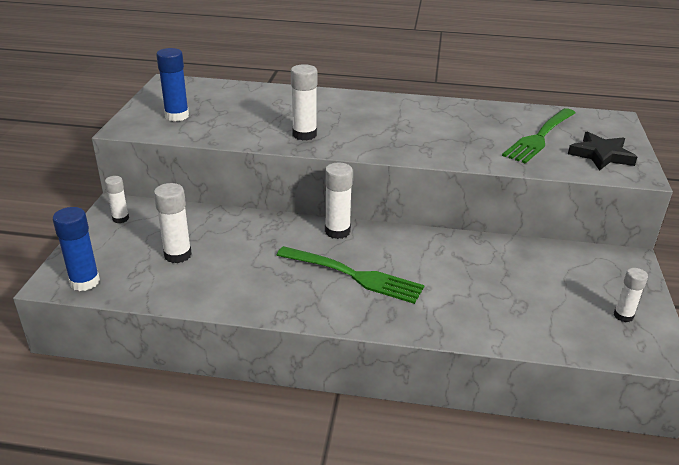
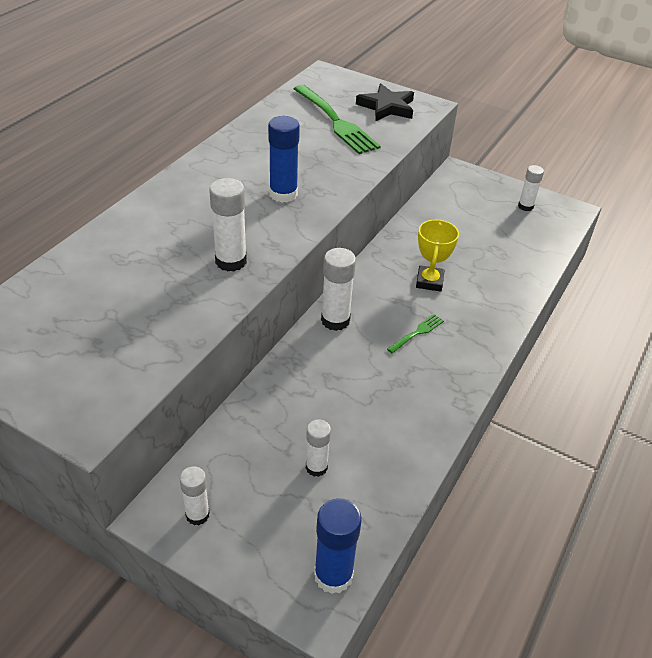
camera: 70 degrees left, 10 degrees up
(177, 116) = (89, 362): blue glue stick -> blue glue stick (283, 194)
(177, 255) = (316, 467): white glue stick -> white glue stick, size x0.64
(353, 275) = (417, 333): green fork -> green fork, size x0.46
(429, 270) = (429, 281): none -> yellow trophy

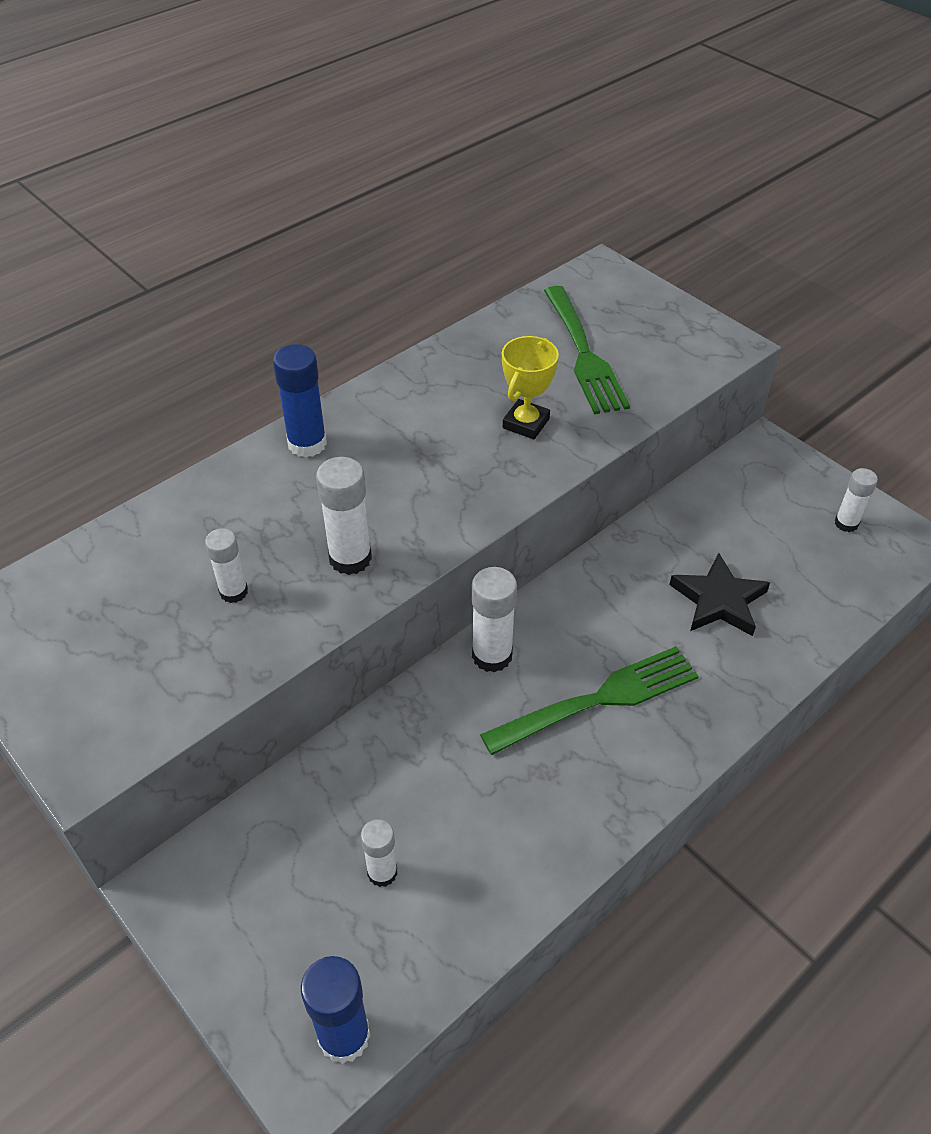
camera: 20 degrees right, 5 degrees up
(197, 515) = (210, 900): white glue stick -> white glue stick (233, 592)
(283, 194) = (462, 464): blue glue stick -> blue glue stick (307, 444)
(387, 107) = (668, 339): black star -> black star (718, 600)
(417, 333) = (597, 700): green fork -> green fork, size x2.19
(429, 281) = (648, 621): yellow trophy -> yellow trophy (526, 423)

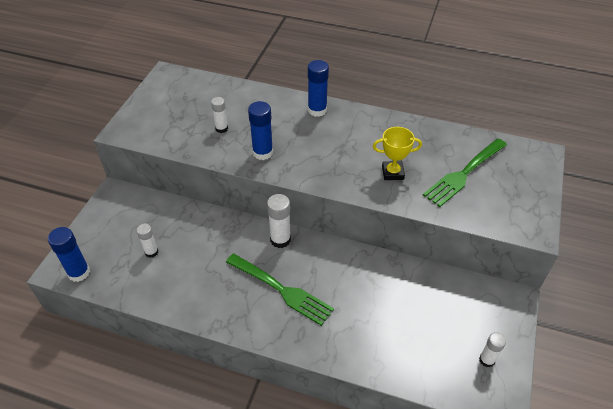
camera: 60 degrees right, 0 degrees up
(350, 558) = (262, 152): white glue stick -> blue glue stick
(718, 600) = (379, 316): black star -> none

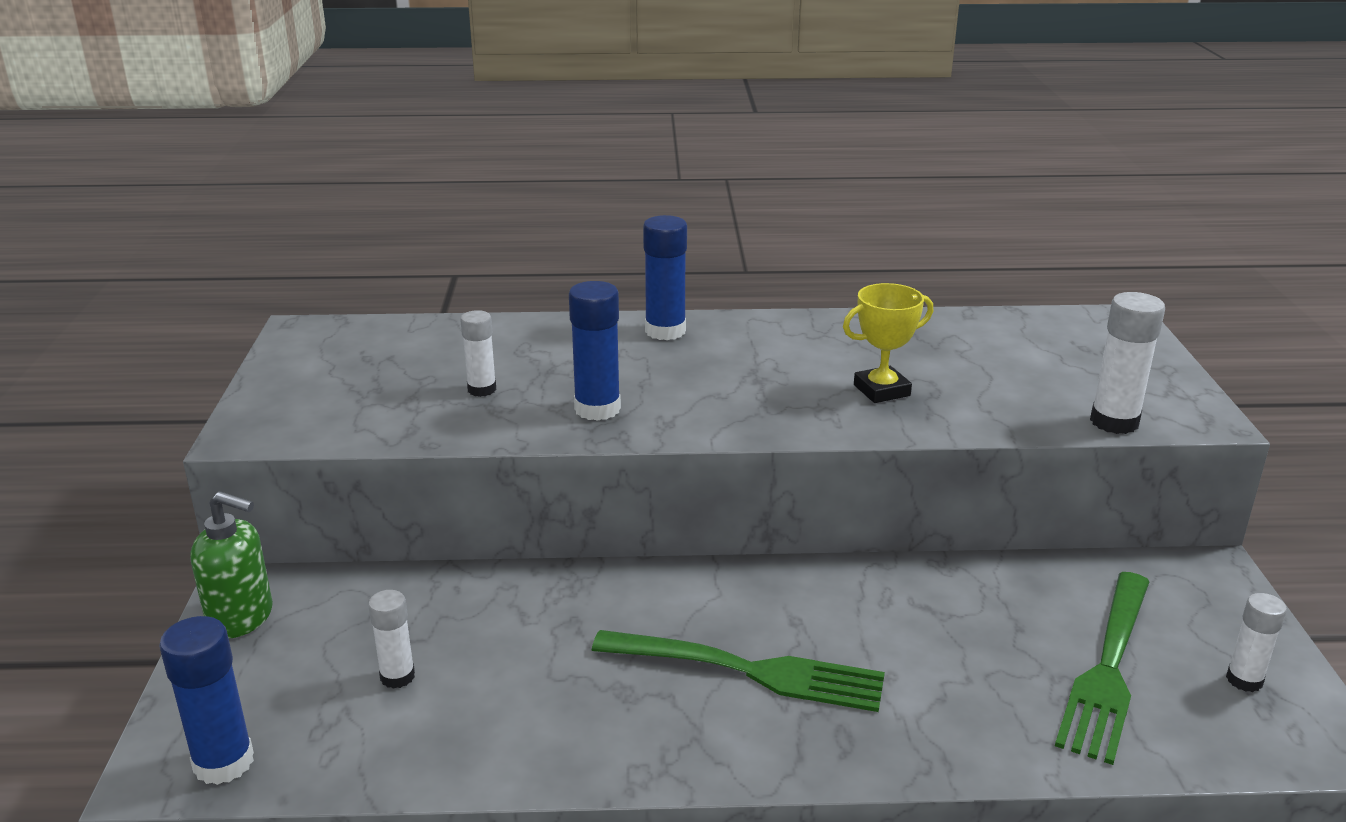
camera: 20 degrees left, 20 degrees down
(108, 207) = (241, 618): none -> green soap dispenser
(280, 240) = (688, 585): white glue stick -> white glue stick (1114, 422)
(464, 173) = (1012, 367): green fork -> green fork (1108, 667)

